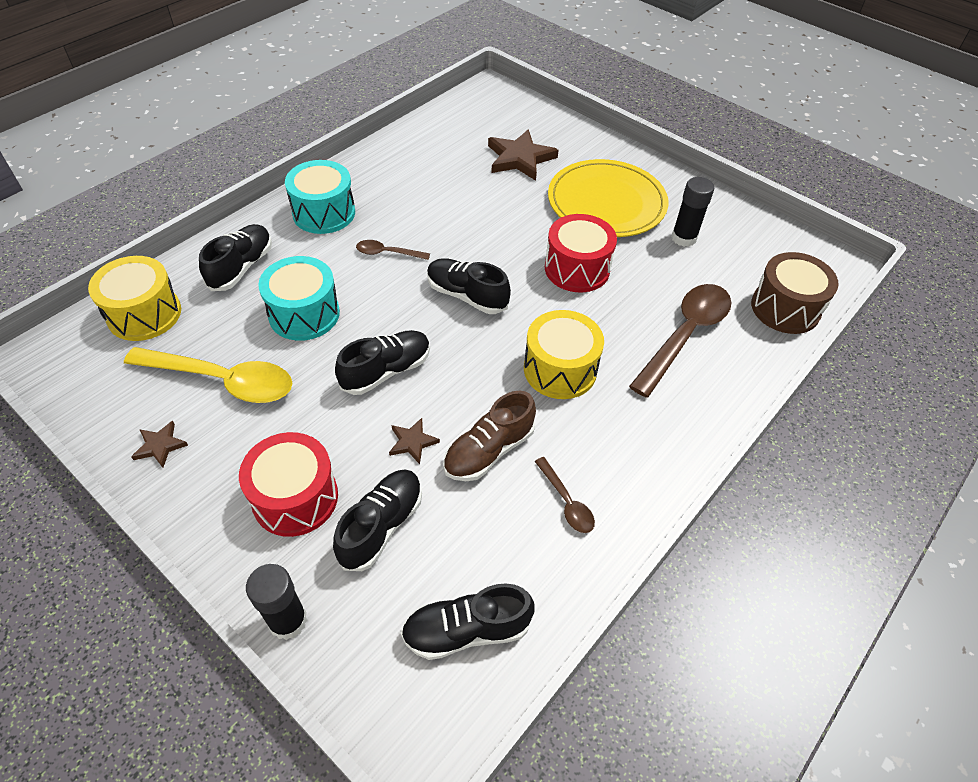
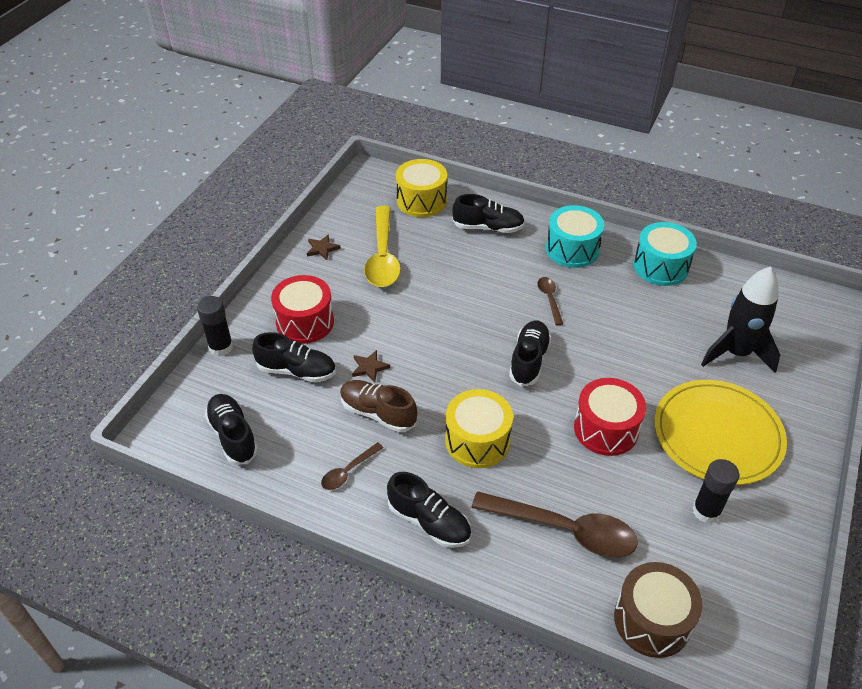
camera: 75 degrees right, 5 degrees down
(304, 314) = (460, 274): turquoise drum -> turquoise drum (660, 267)
(386, 371) = (427, 335): black shoe -> black shoe (429, 522)
(520, 158) = (736, 353): brown star -> black rocket

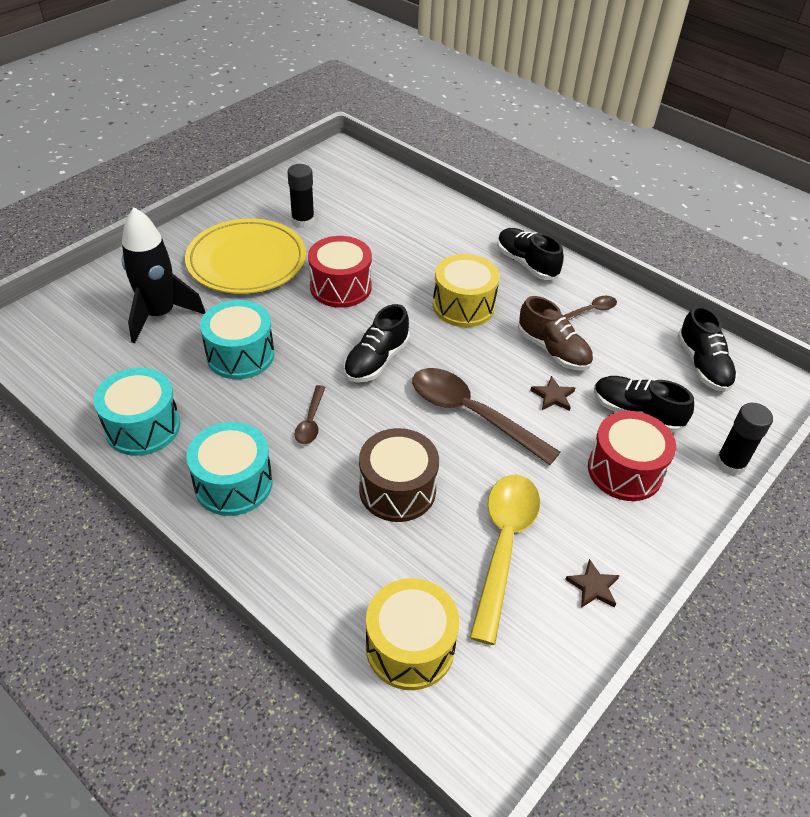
camera: 165 degrees left, 0 degrees up
(488, 228) = (328, 556): black shoe -> none
(564, 530) = (420, 236): brown spoon -> brown spoon (471, 414)
(640, 335) = (240, 355): none -> turquoise drum
(652, 620) = (389, 184): brown drum -> brown drum (397, 490)

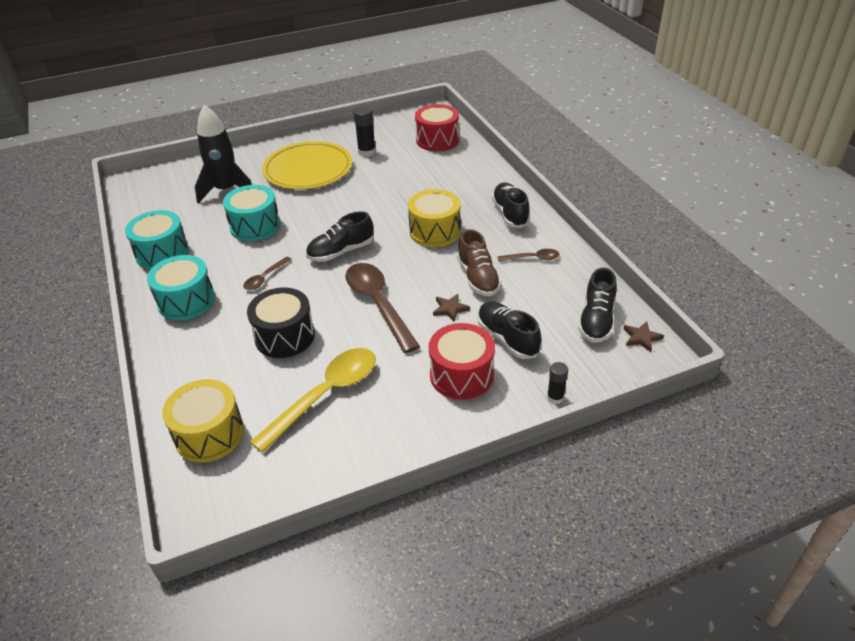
camera: 30 degrees right, 5 degrees down
(340, 287) = (357, 199): red drum -> red drum (437, 140)
(397, 490) = (285, 336): brown drum -> black drum
(593, 586) = (367, 443): brown star -> brown star (641, 338)
(730, 464) = (555, 397): black glue stick -> black glue stick, size x0.63

